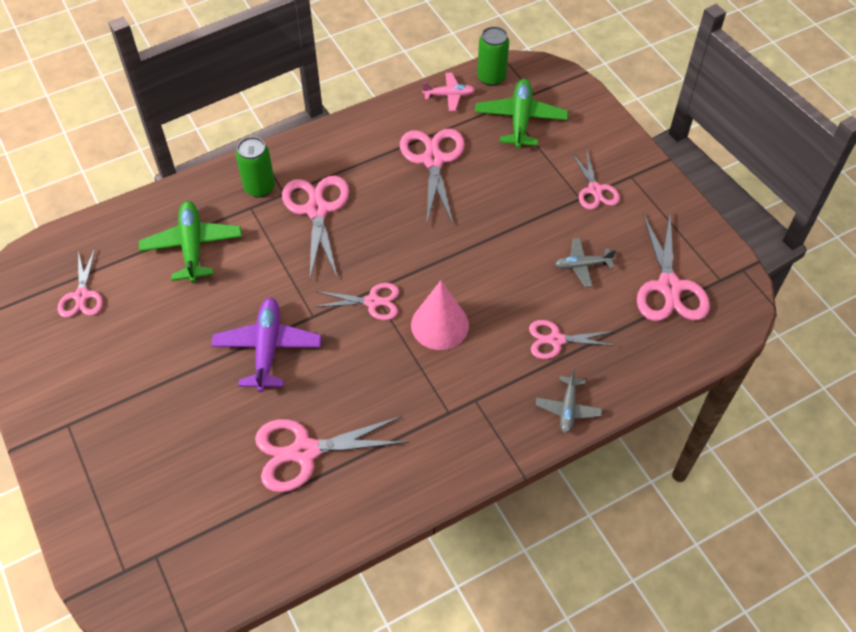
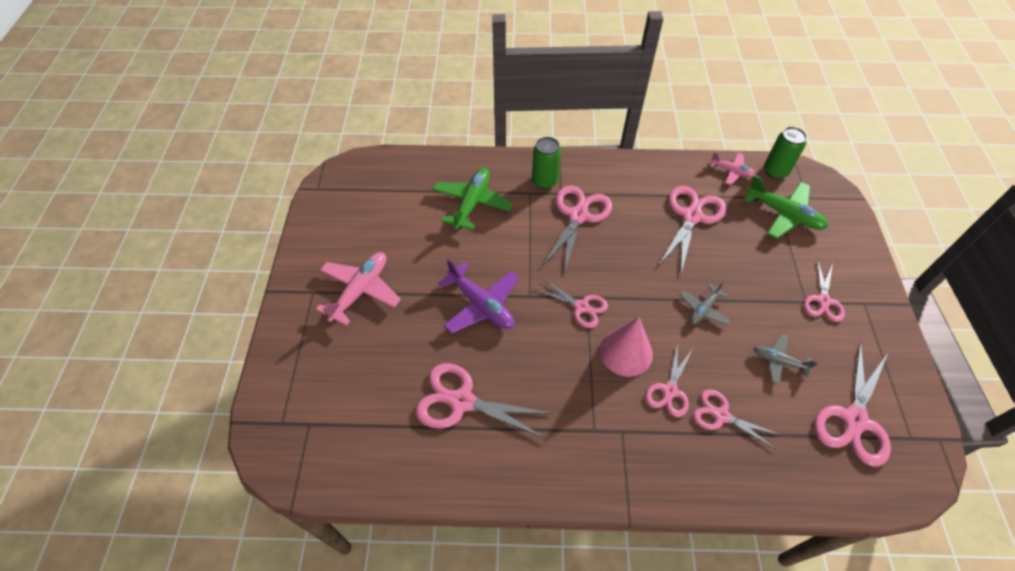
camera: 30 degrees right, 0 degrees up
(82, 296) = (378, 204): pink scissors -> pink scissors (670, 391)
(124, 397) = (360, 291): none -> pink plane
(267, 348) = (481, 305): purple plane -> purple plane turned 105 degrees clockwise
(520, 119) = (784, 214): green plane -> green plane turned 90 degrees clockwise
(568, 409) = (701, 483): grey plane -> grey plane (703, 309)

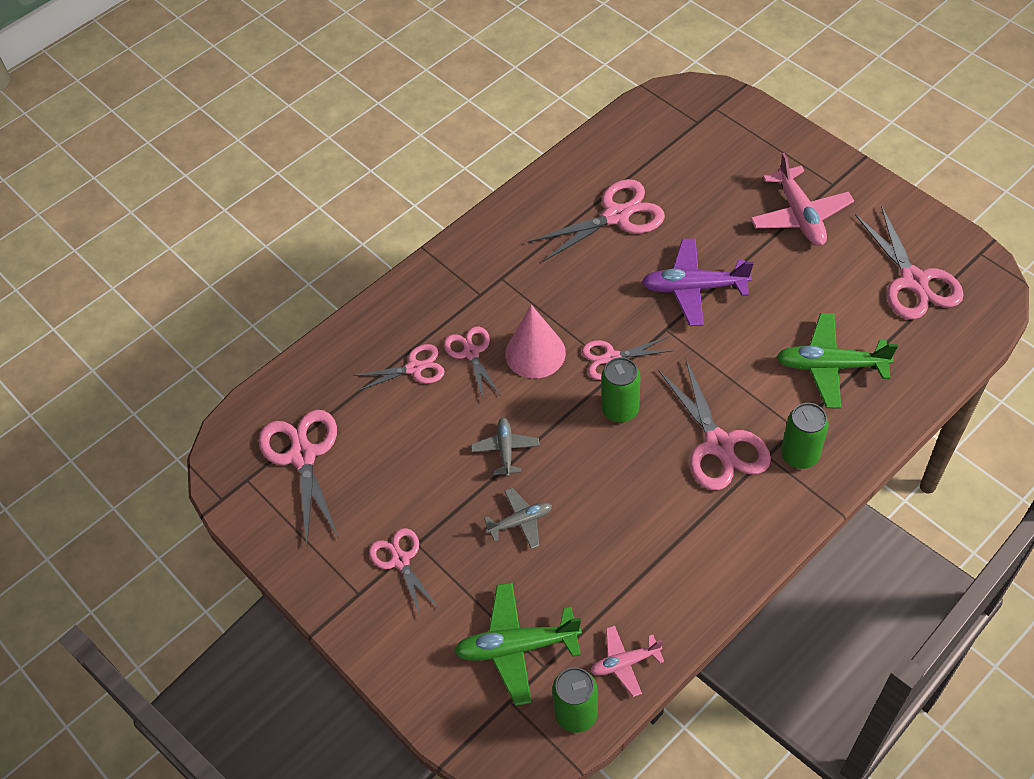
camera: 140 degrees right, 0 degrees up
(472, 203) = (830, 366): green plane -> green plane turned 120 degrees clockwise
(610, 275) = (620, 410): none -> green can
(691, 216) = (610, 549): pink scissors -> pink scissors (913, 281)
(779, 361) = (400, 456): grey plane -> grey plane (520, 521)

